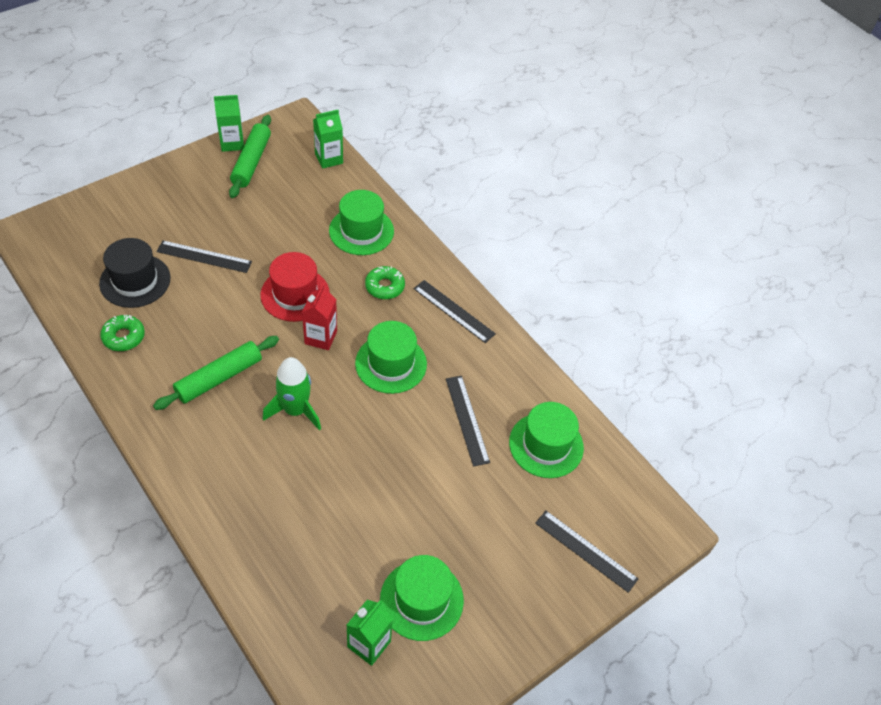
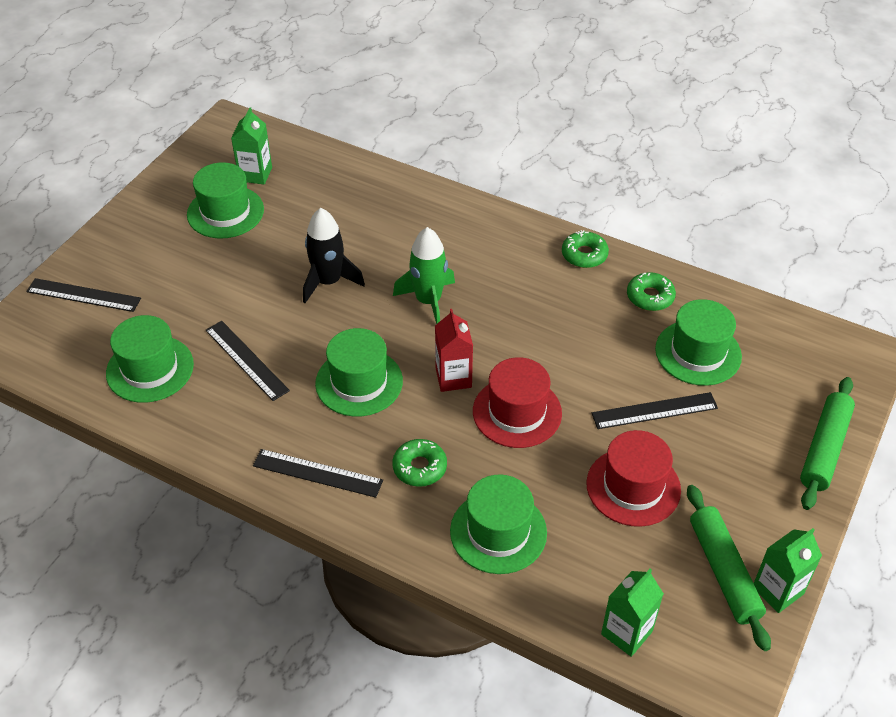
camera: 160 degrees right, 5 degrees down
(135, 281) = (698, 353): black hat -> green hat
(137, 397) = (584, 255): none -> green donut
(219, 378) = (525, 299): green rolling pin -> green rolling pin (824, 449)
(261, 220) = (633, 487): none -> red hat
(365, 467) = (328, 282): none -> black rocket

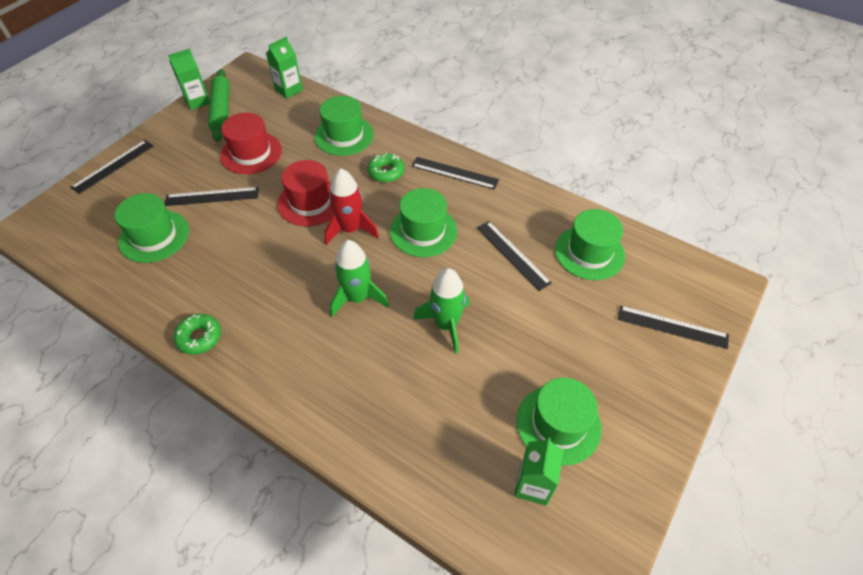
camera: 175 degrees left, 5 degrees up
(328, 282) = (446, 324): black rocket -> green rocket
(453, 378) = (350, 229): red carton -> red rocket
(650, 297) = (163, 288): green donut -> none
(824, 449) = (113, 166): green rolling pin -> black ruler

